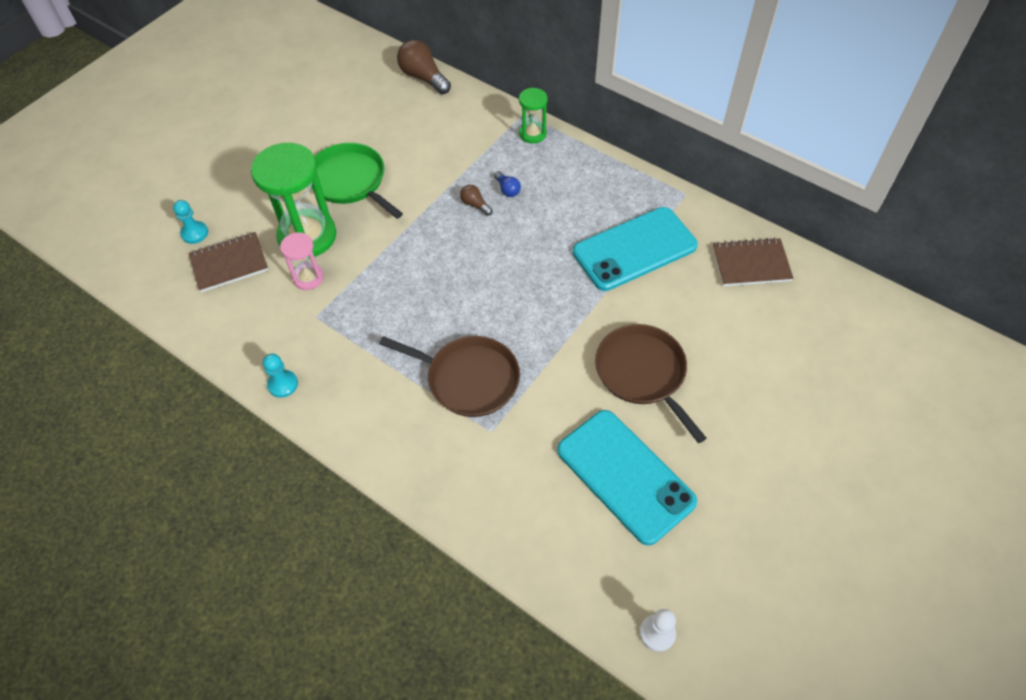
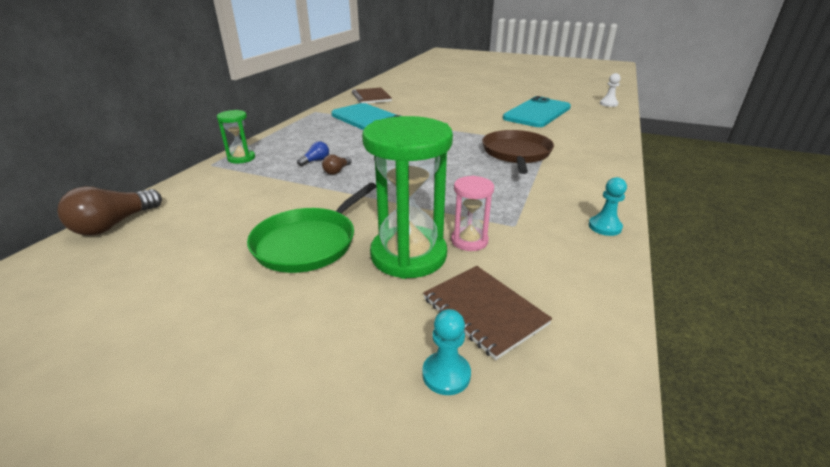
camera: 105 degrees left, 25 degrees down
(642, 373) = (467, 113): brown pan -> none

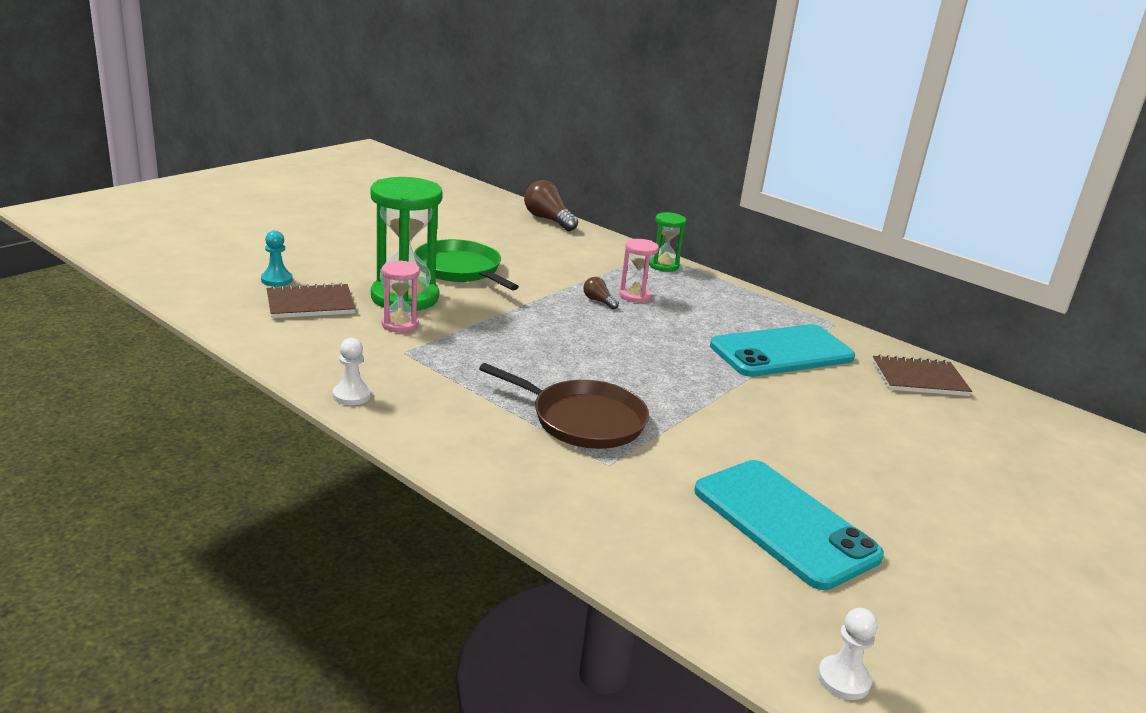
camera: 105 degrees right, 5 degrees down
(315, 161) = (635, 296): blue light bulb -> pink hourglass
(604, 227) = (352, 395): turquoise pawn -> white pawn

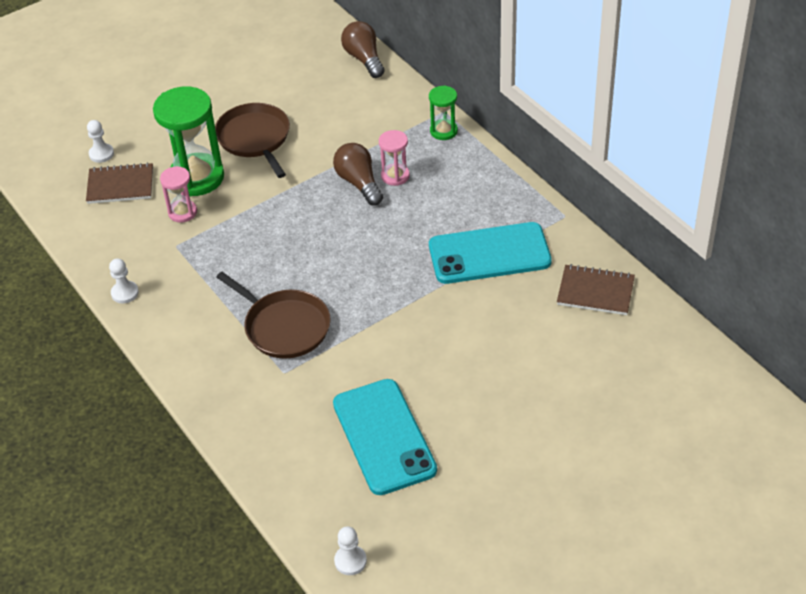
camera: 20 degrees right, 20 degrees up
(276, 280) = (101, 154): turquoise pawn -> white pawn
(460, 269) = (255, 138): green pan -> brown pan
(598, 301) = (359, 183): brown light bulb -> brown light bulb, size x1.92

